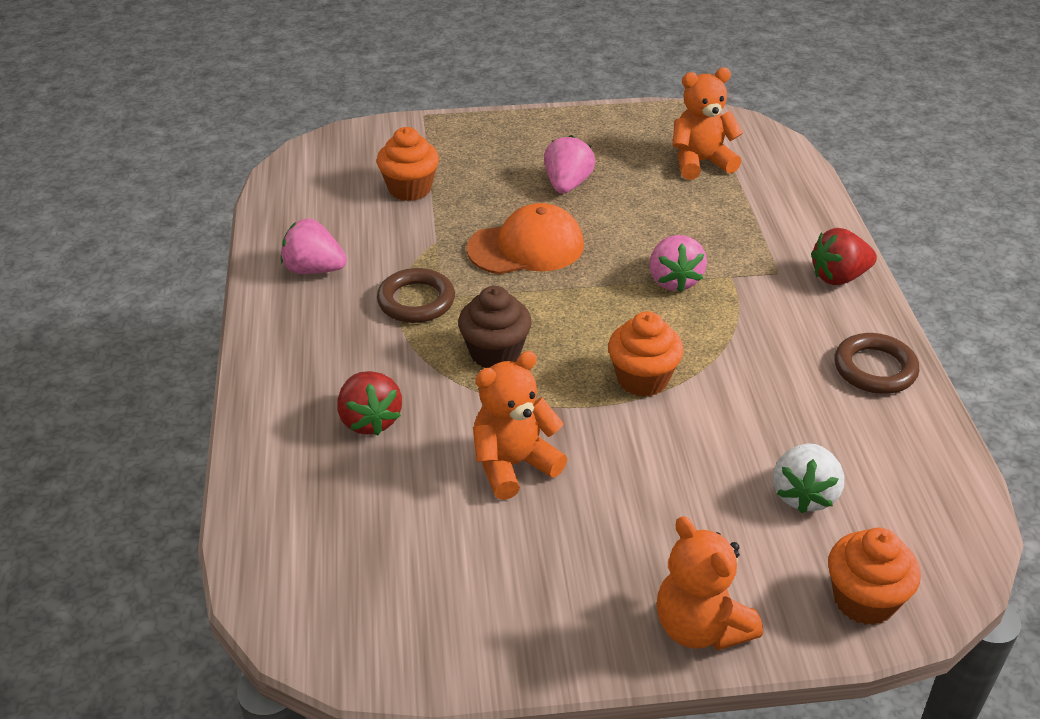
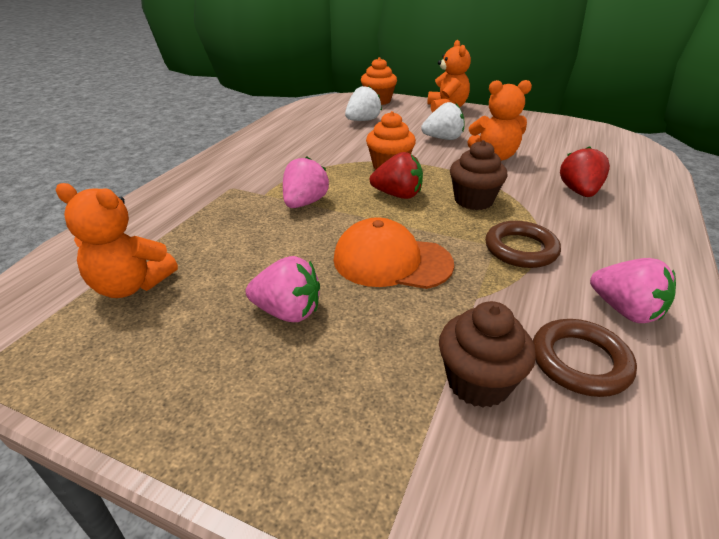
camera: 150 degrees left, 5 degrees down
(409, 189) = (478, 382): orange cupcake -> brown cupcake
(567, 185) = (287, 312): pink strawberry -> pink strawberry turned 120 degrees counterclockwise
(622, 488) = (443, 138): none -> white strawberry
(839, 277) = (202, 175): red strawberry -> red strawberry (397, 195)
(874, 369) = (262, 140): brown ring -> brown ring (580, 361)

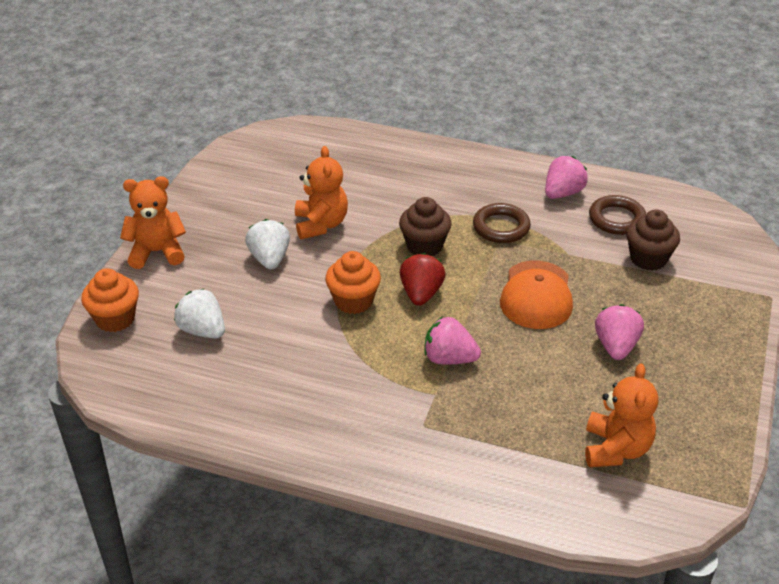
camera: 95 degrees left, 5 degrees up
(579, 192) = (397, 183): red strawberry -> none

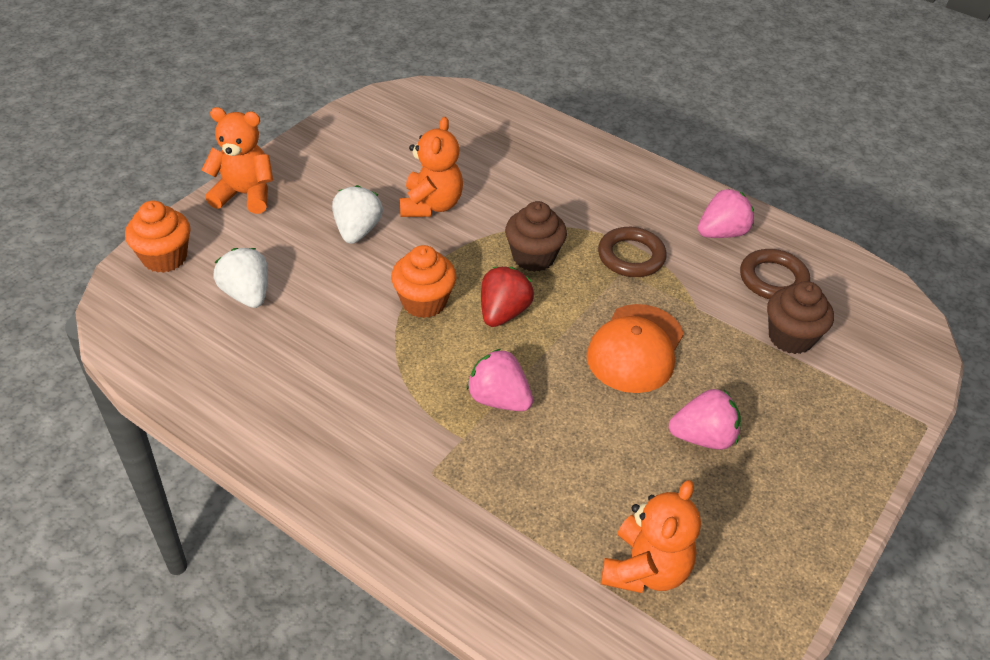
camera: 15 degrees right, 5 degrees up
(616, 346) = (703, 437): pink strawberry -> pink strawberry turned 60 degrees clockwise

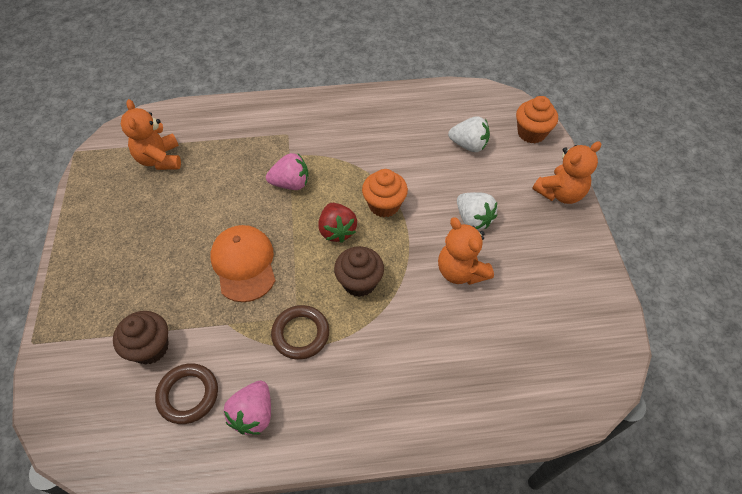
camera: 140 degrees right, 10 degrees up
(703, 437) = (169, 237): pink strawberry -> none

